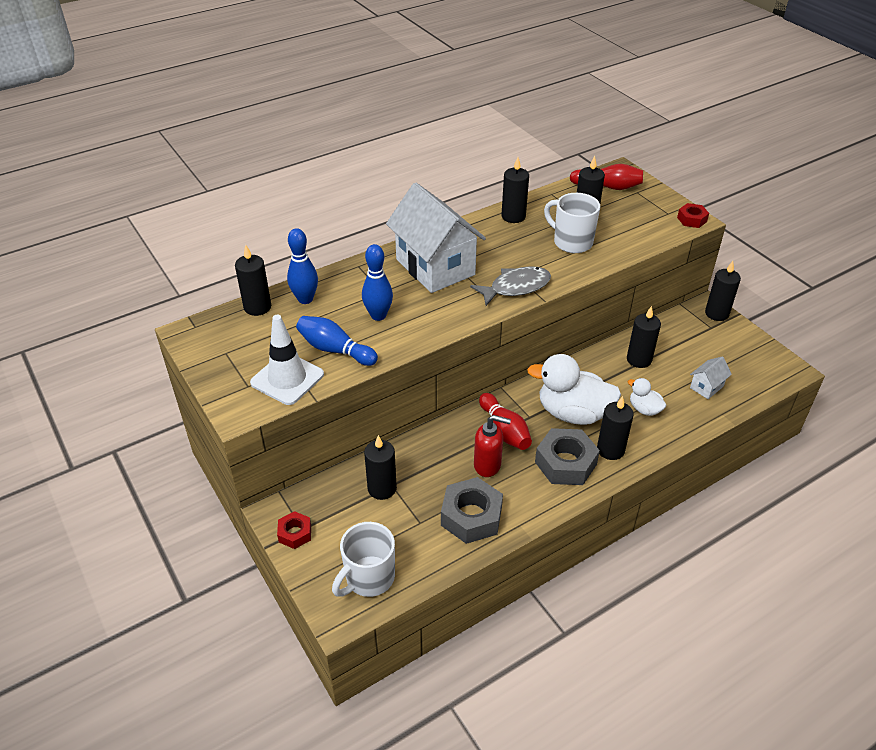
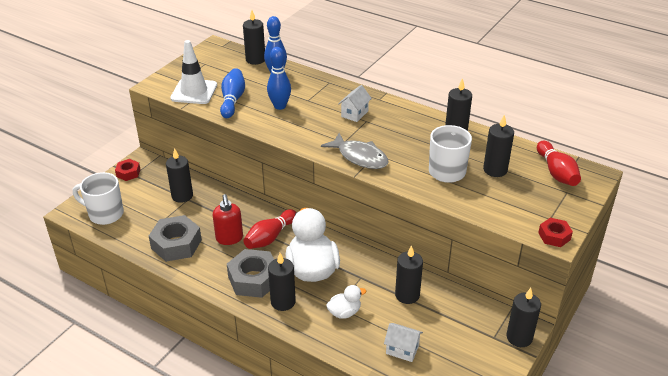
camera: 65 degrees right, 5 degrees down
(435, 267) = (354, 114): white house -> white house, size x0.42
(644, 409) = (344, 312): white duck -> white duck turned 45 degrees clockwise

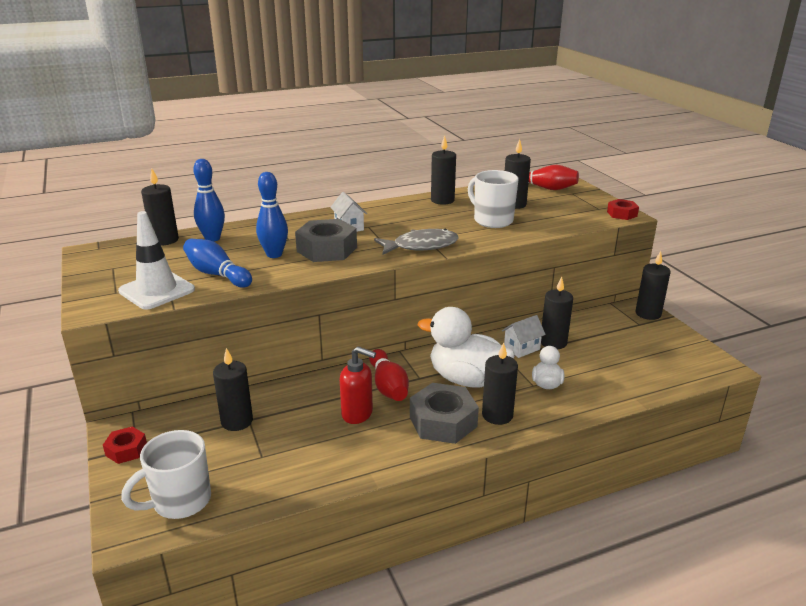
camera: 55 degrees left, 10 degrees down
(176, 244) = (319, 458): grey nut -> grey nut (327, 249)
(402, 349) = (622, 372): white house -> white house (521, 348)

